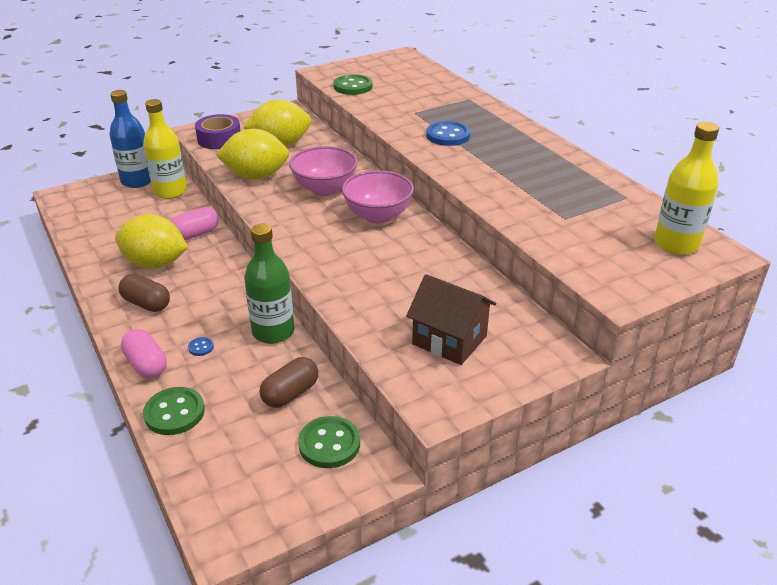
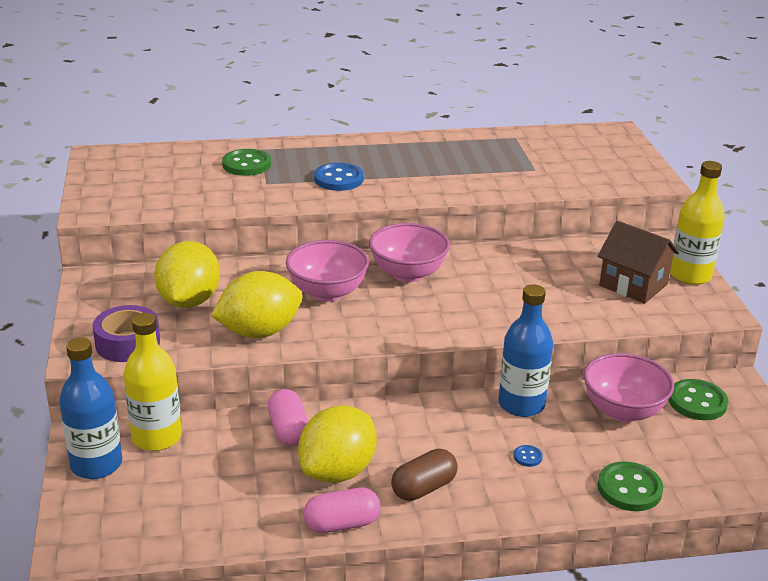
camera: 70 degrees left, 5 degrees down
(146, 365) = (543, 500): pink capsule -> pink capsule (342, 524)
(256, 176) = (259, 332): yellow lemon -> yellow lemon turned 45 degrees clockwise
(273, 332) = (521, 404): green bottle -> blue bottle
(290, 393) = (623, 411): brown capsule -> pink bowl
(353, 86) = (159, 201): green button -> green button (246, 164)
(449, 340) = (633, 285): brown house -> brown house turned 75 degrees clockwise
(676, 244) = (596, 142): yellow bottle -> yellow bottle (690, 275)

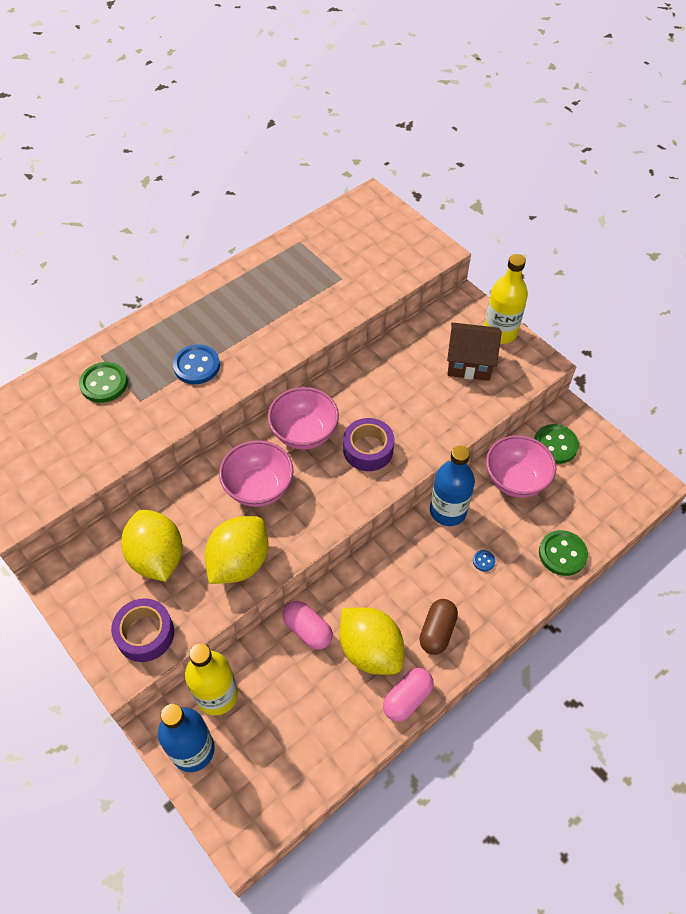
camera: 30 degrees left, 25 degrees up
(337, 471) = (370, 650): yellow lemon -> yellow lemon turned 45 degrees counterclockwise
(462, 305) = (368, 449): none -> purple tape

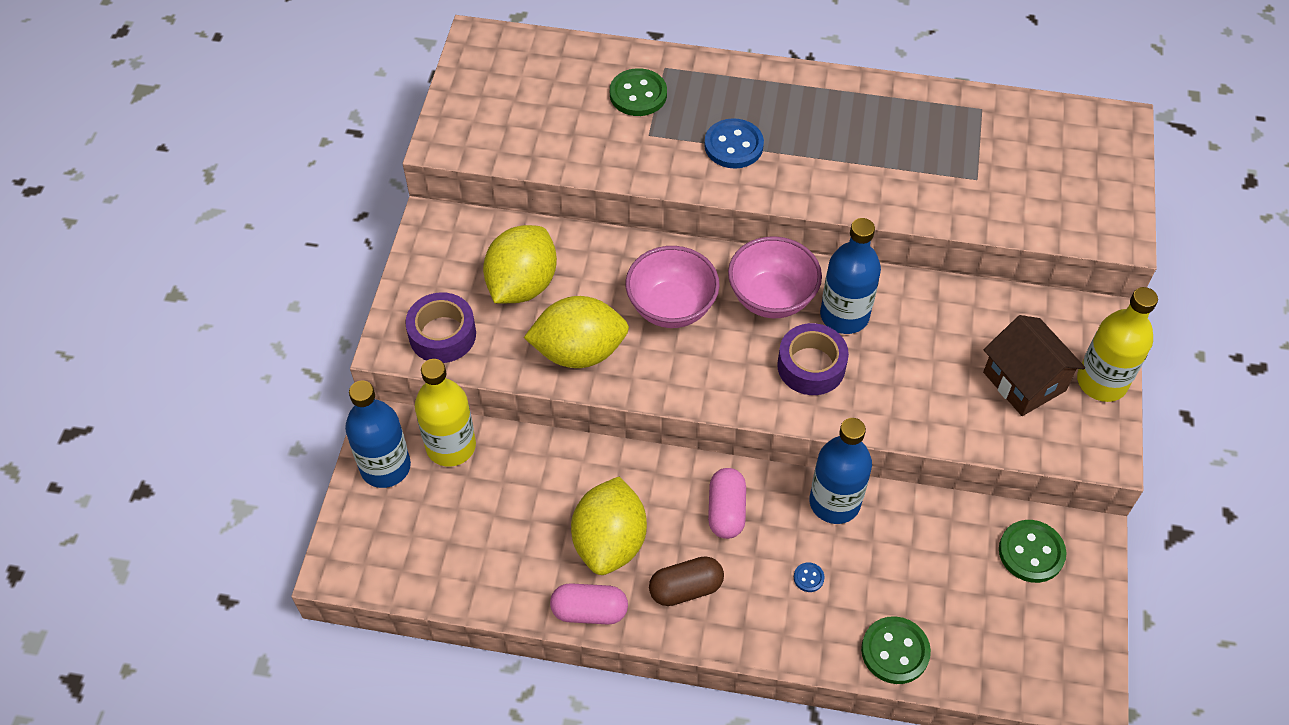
camera: 50 degrees right, 0 degrees up
(308, 630) = (581, 472): pink capsule -> pink capsule (726, 511)
(351, 408) = (844, 315): none -> blue bottle
(515, 480) = (941, 542): pink bowl -> none

